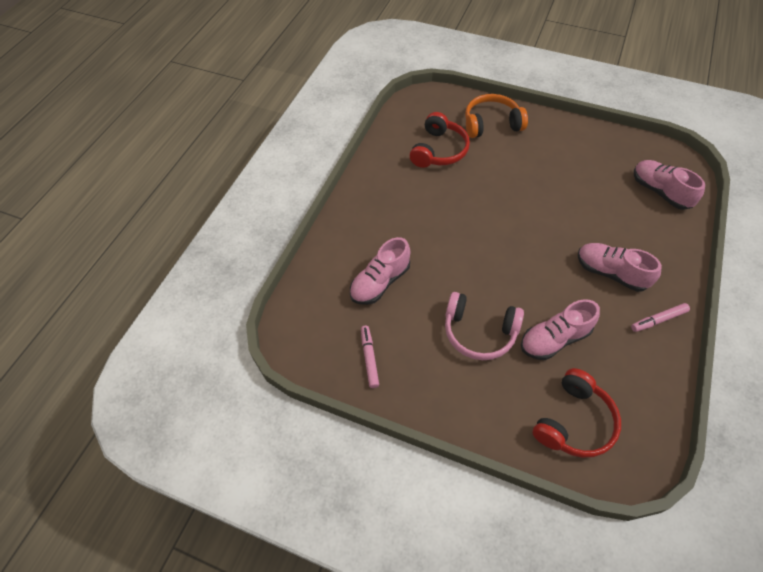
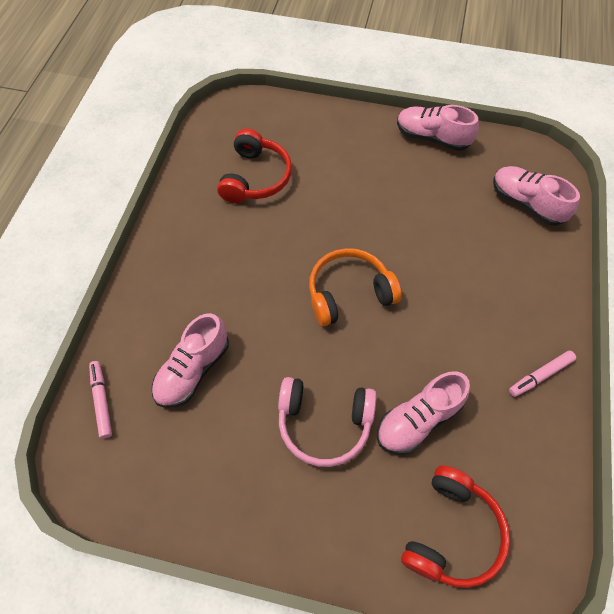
camera: 10 degrees left, 5 degrees up
(369, 358) = (186, 481): pink marker -> pink marker (102, 401)
(491, 124) = (318, 135): orange headphones -> orange headphones (349, 293)
(611, 273) = (478, 319): pink shoe -> pink shoe (432, 138)

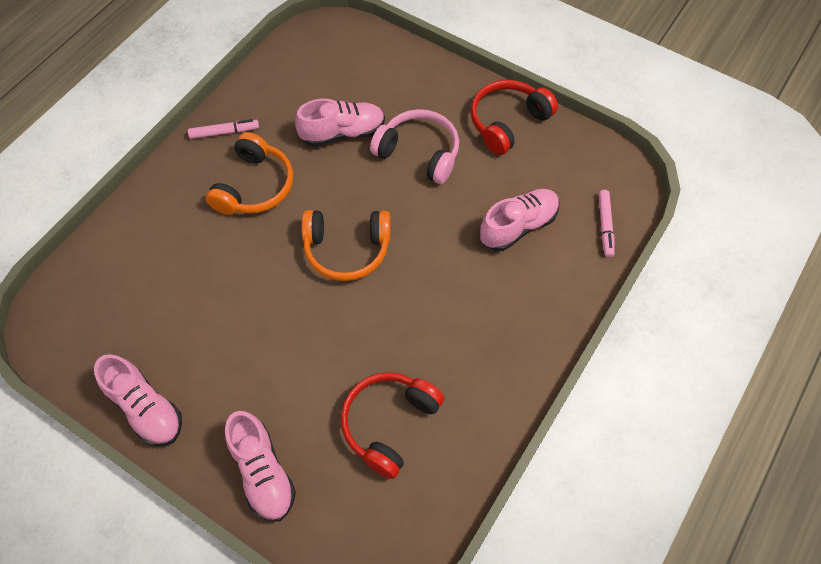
camera: 160 degrees left, 0 degrees up
(451, 532) = (359, 65): red headphones -> red headphones (508, 122)
(469, 326) = (254, 186): none -> orange headphones
(526, 203) = (108, 284): pink shoe -> pink shoe (263, 472)

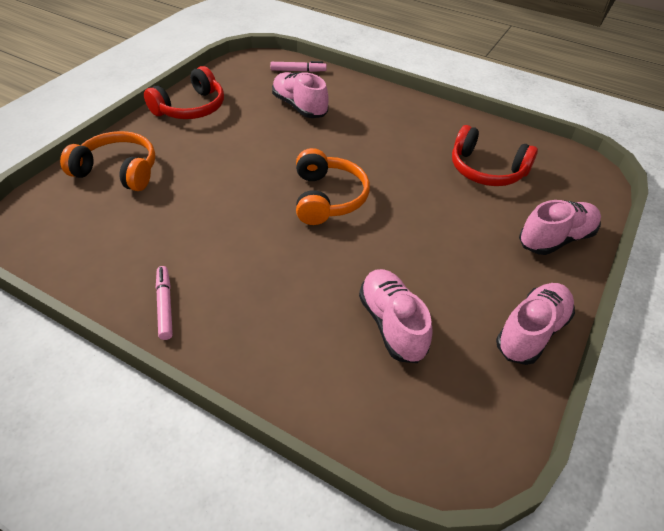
camera: 95 degrees left, 15 degrees down
(254, 186) = (250, 270): orange headphones -> orange headphones (118, 171)
(342, 133) = (184, 206): pink shoe -> pink shoe (392, 324)
(419, 153) = (218, 156): pink headphones -> none
(508, 122) = (191, 108): red headphones -> red headphones turned 90 degrees counterclockwise

